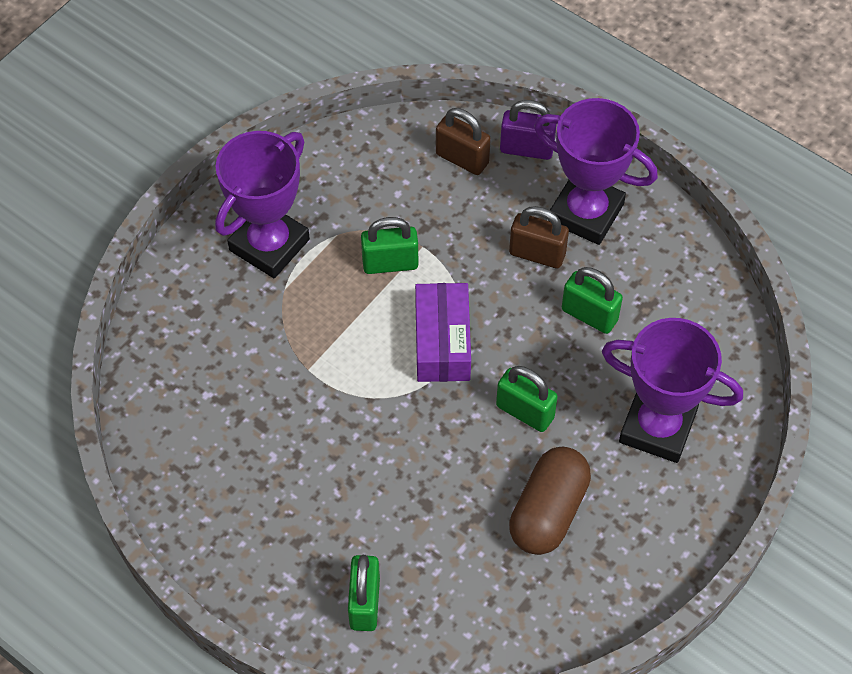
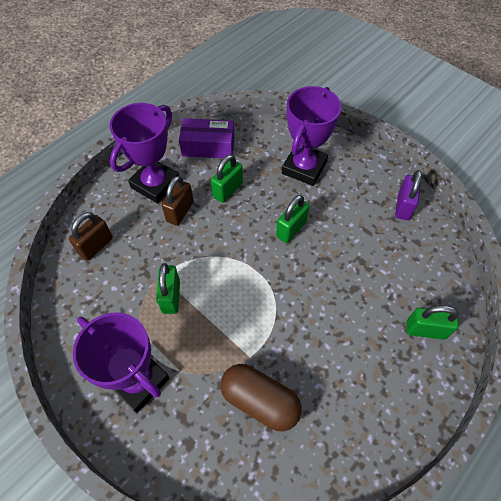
camera: 85 degrees left, 0 degrees up
(442, 342) = (237, 270): purple box -> purple box (208, 146)
(526, 149) = (99, 209): purple padlock -> purple padlock (403, 206)
(548, 511) = (357, 224): brown capsule -> brown capsule (260, 401)

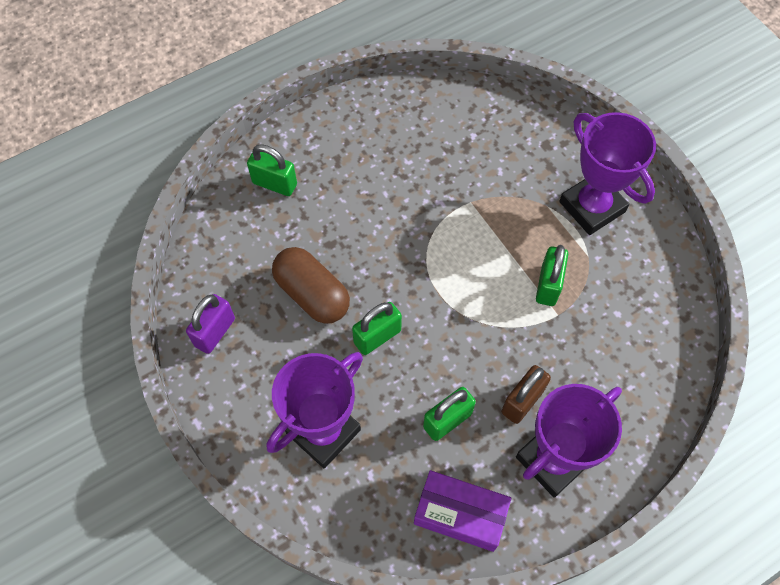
camera: 165 degrees left, 5 degrees up
(96, 246) = (641, 376): brown padlock -> none
(260, 401) = (471, 161): brown capsule -> brown capsule (312, 294)

